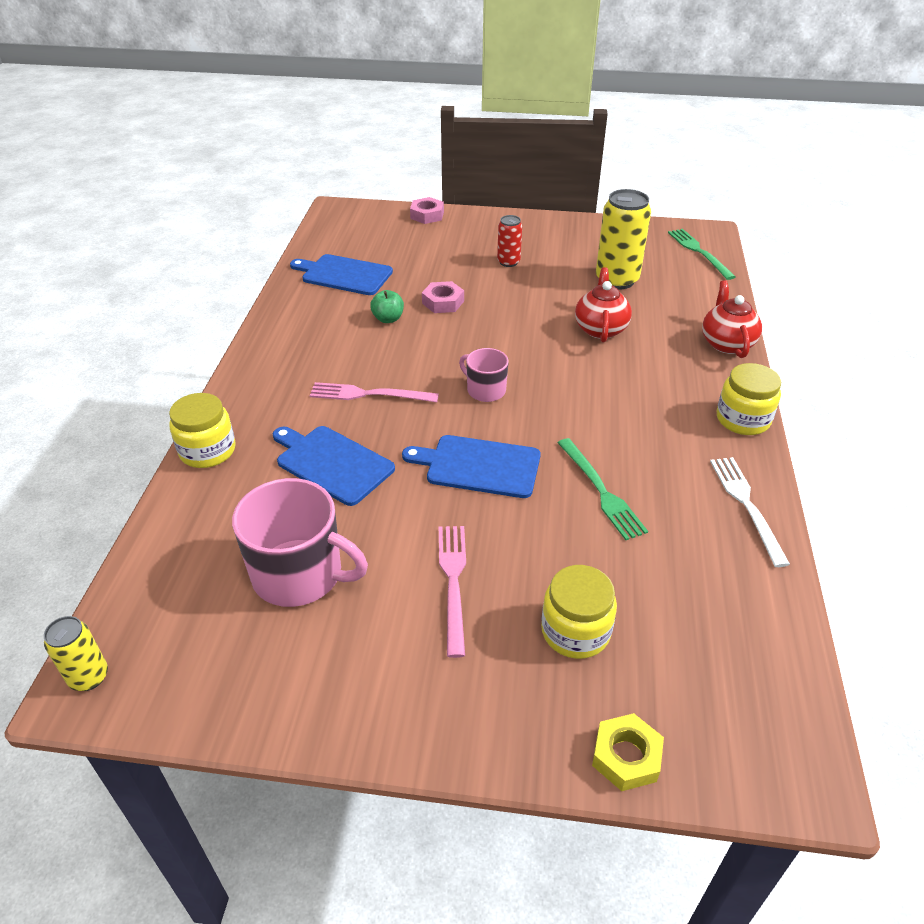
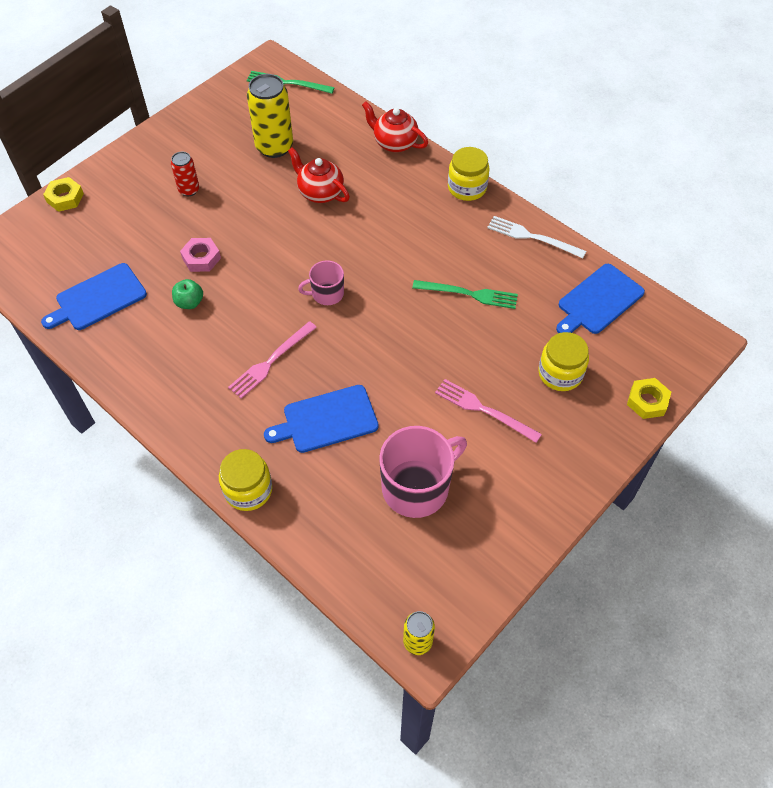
camera: 55 degrees left, 15 degrees up
(427, 215) = (65, 198): pink nut -> yellow nut
(478, 466) = (397, 341): blue cutting board -> blue cutting board (598, 301)

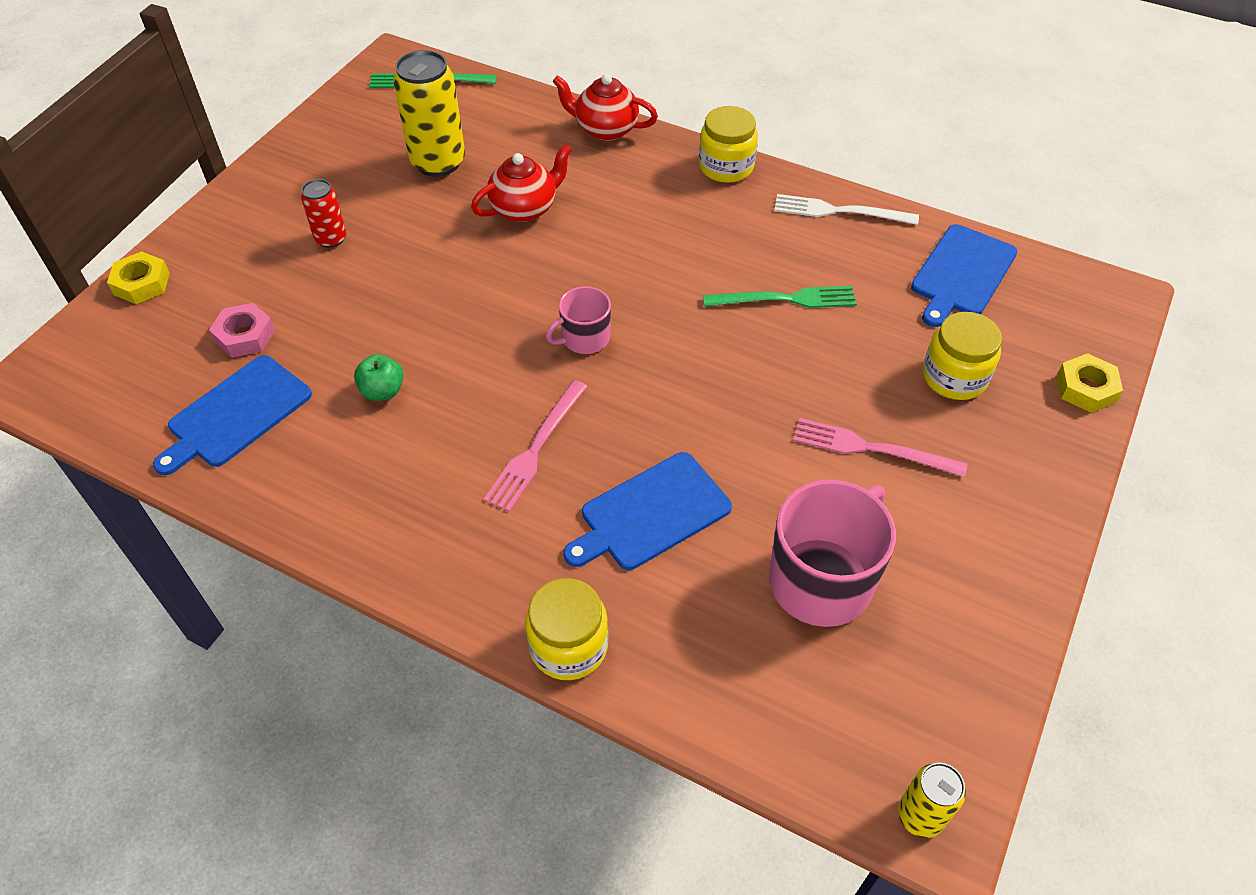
camera: 15 degrees left, 5 degrees down
(201, 258) = (380, 326): pink nut -> pink nut (245, 336)
(320, 192) = (525, 208): red teapot -> red teapot turned 120 degrees clockwise

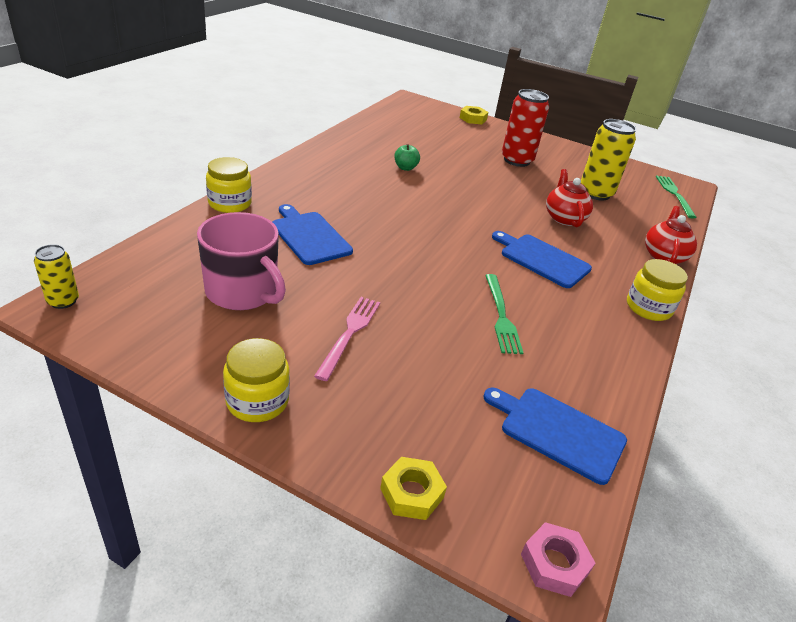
camera: 85 degrees right, 15 degrees down
(236, 414) = (390, 135): blue cutting board -> blue cutting board (542, 259)
(245, 336) = (441, 138): pink nut -> pink nut (554, 564)
(331, 239) = (516, 160): red can -> red can, size x1.84
(525, 208) = (564, 218): red teapot -> red teapot turned 150 degrees counterclockwise
(536, 448) = (363, 206): pink fork -> none
(584, 338) = (450, 228): pink mug -> none
(840, 211) = (618, 364): white fork -> none
(954, 377) = (423, 396): yellow jar -> yellow jar (257, 401)

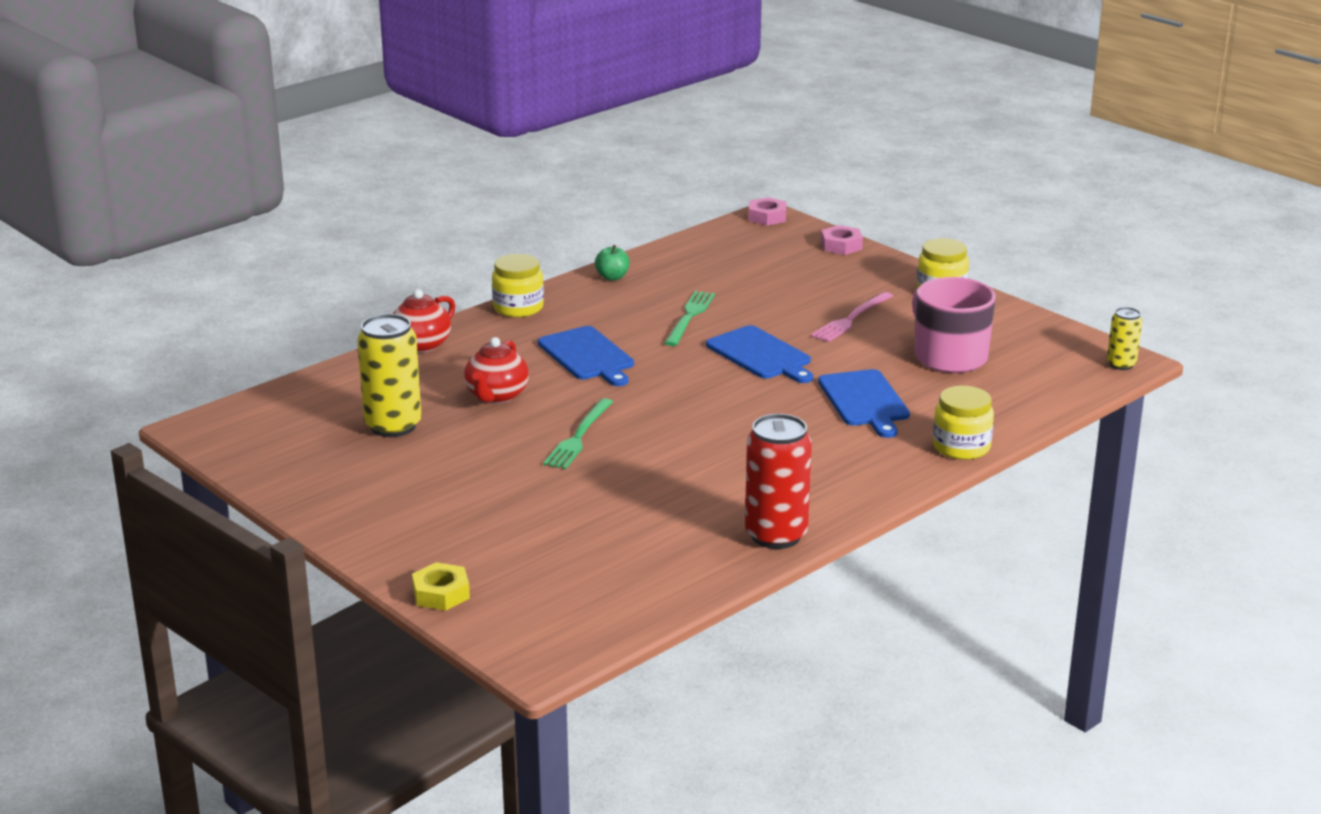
camera: 155 degrees left, 10 degrees down
(405, 168) = (675, 486): green apple -> green apple (612, 277)
(412, 493) = (841, 246): yellow nut -> pink nut
(516, 160) = (459, 489): red can -> red can (776, 535)
(558, 432) = (710, 255): blue cutting board -> blue cutting board (761, 355)
(674, 195) = (257, 415): green fork -> green fork (579, 436)

